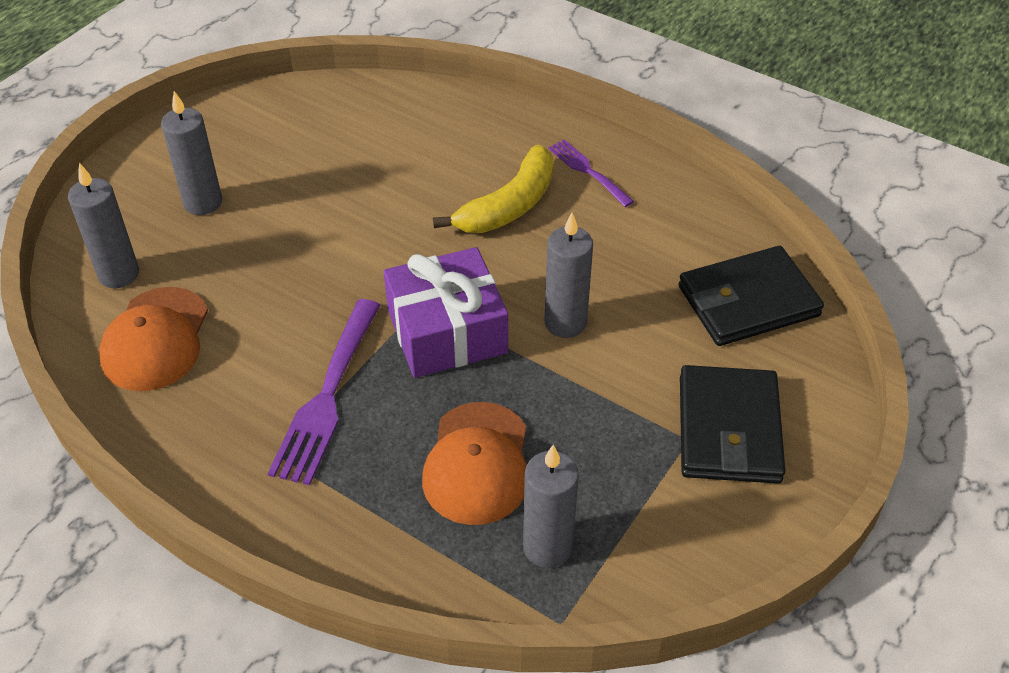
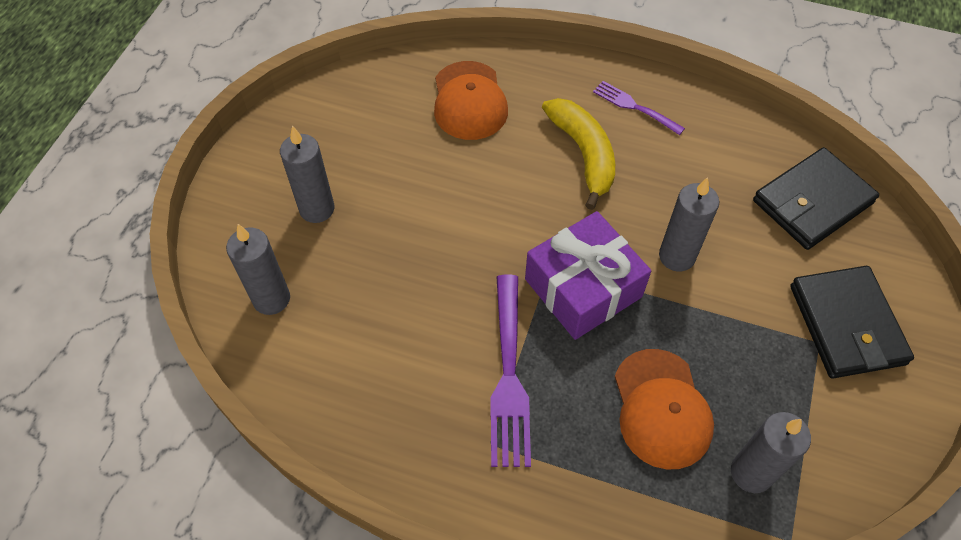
camera: 15 degrees left, 10 degrees up
(155, 339) = (334, 357): orange cap -> orange cap (469, 101)
(509, 205) = (583, 154): yellow banana -> yellow banana turned 45 degrees counterclockwise

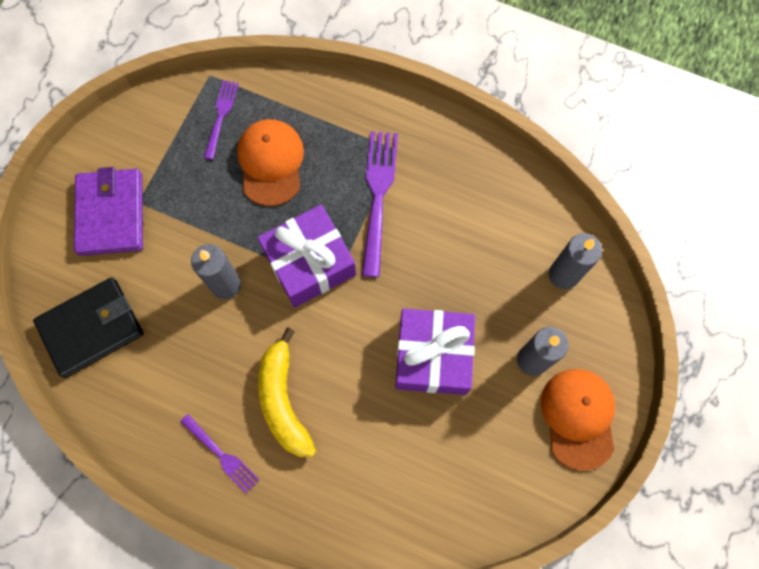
camera: 175 degrees left, 15 degrees up
(428, 204) = (433, 356): none -> purple gift
(469, 101) = (386, 478): orange cap -> orange cap (578, 418)
(751, 473) = (221, 116): grey candle -> purple fork
(846, 324) = (111, 214): black wallet -> purple wallet

